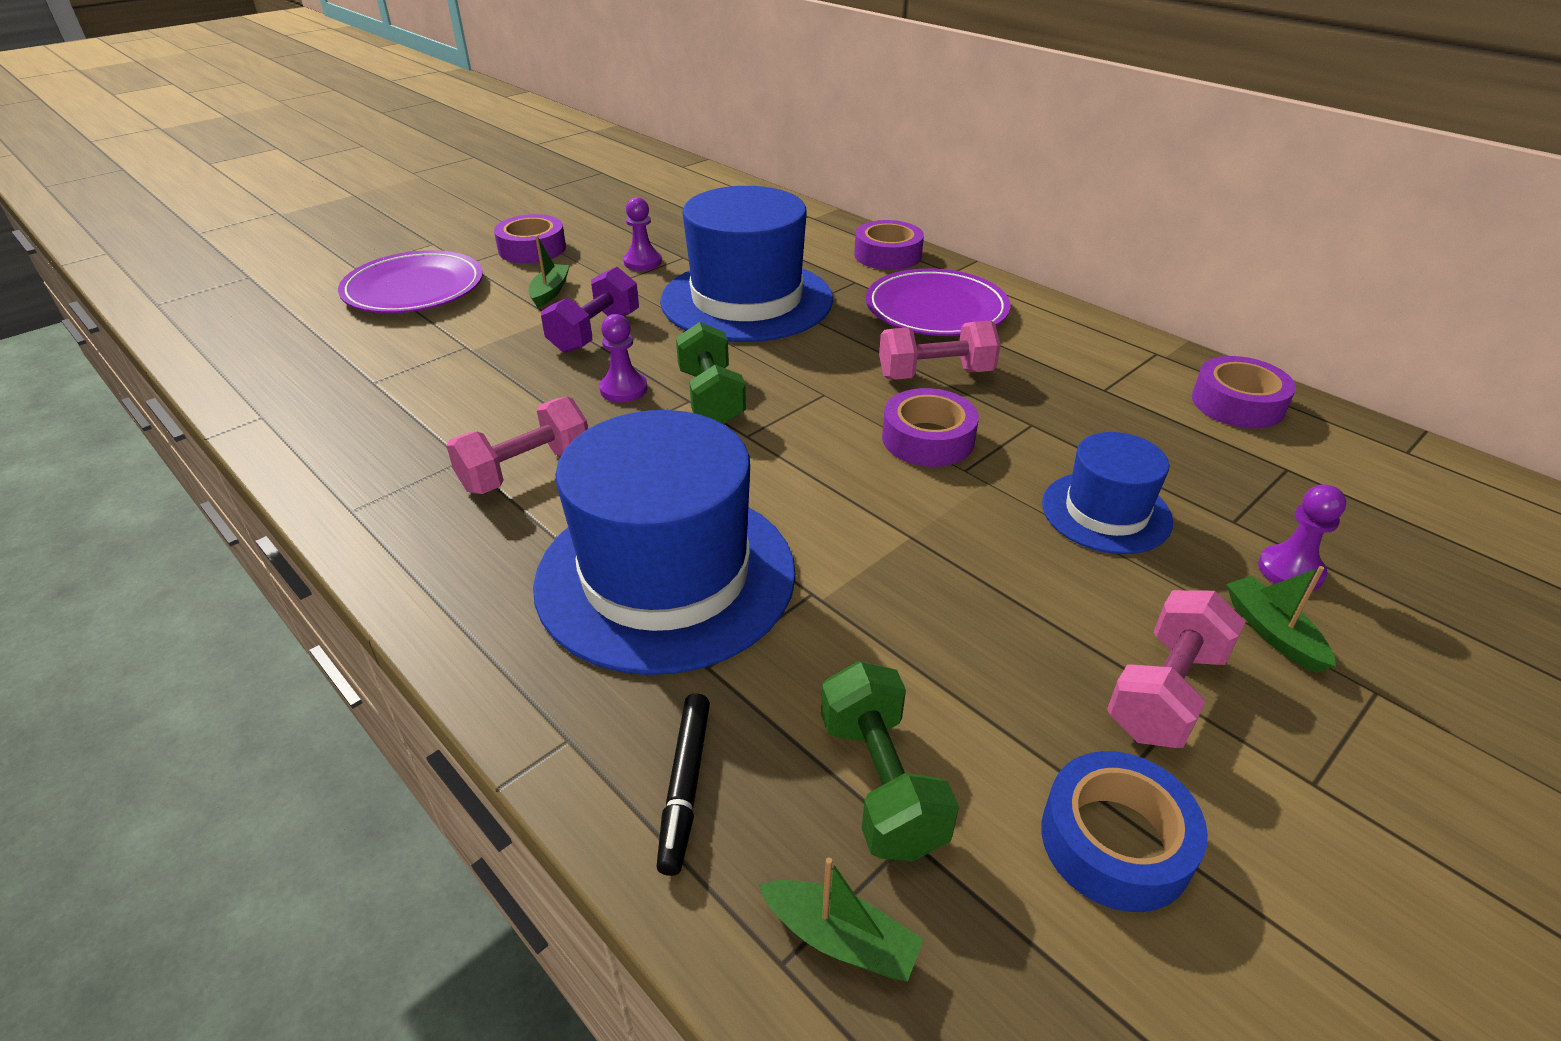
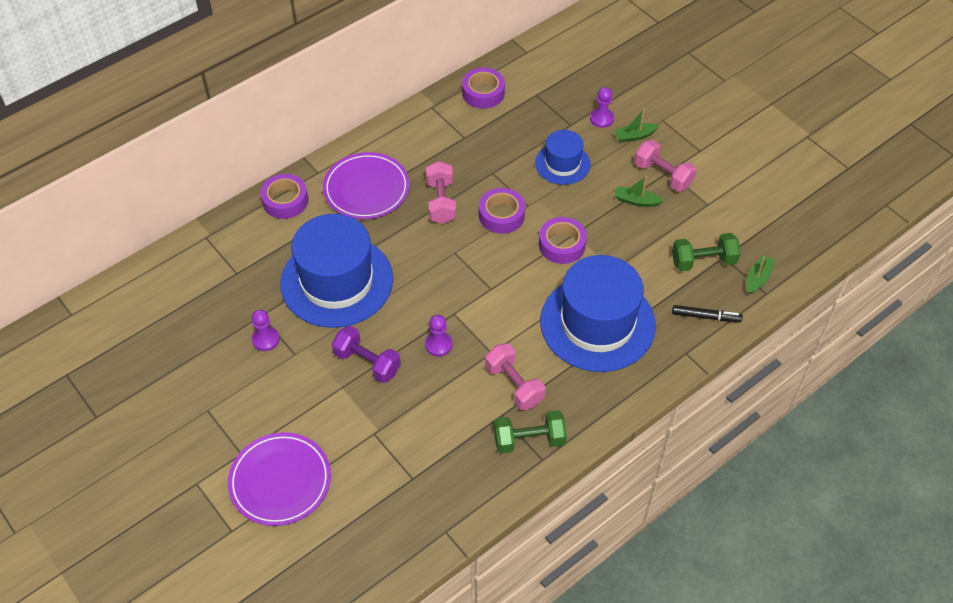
camera: 85 degrees left, 15 degrees up
(532, 249) = (225, 412): purple tape -> purple tape (562, 245)
(550, 292) = (303, 393): green boat -> green boat (636, 201)
(711, 397) = (452, 303): green dumbbell -> green dumbbell (529, 440)
(1115, 841) = (723, 205): blue tape -> none

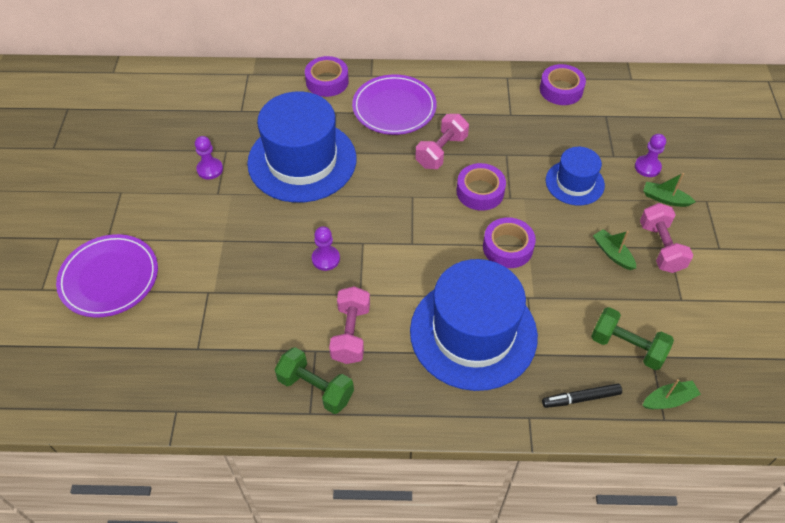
camera: 40 degrees right, 0 degrees up
(367, 363) = (259, 235): purple dumbbell -> none
(706, 317) = (581, 398): black marker -> black marker turned 120 degrees clockwise

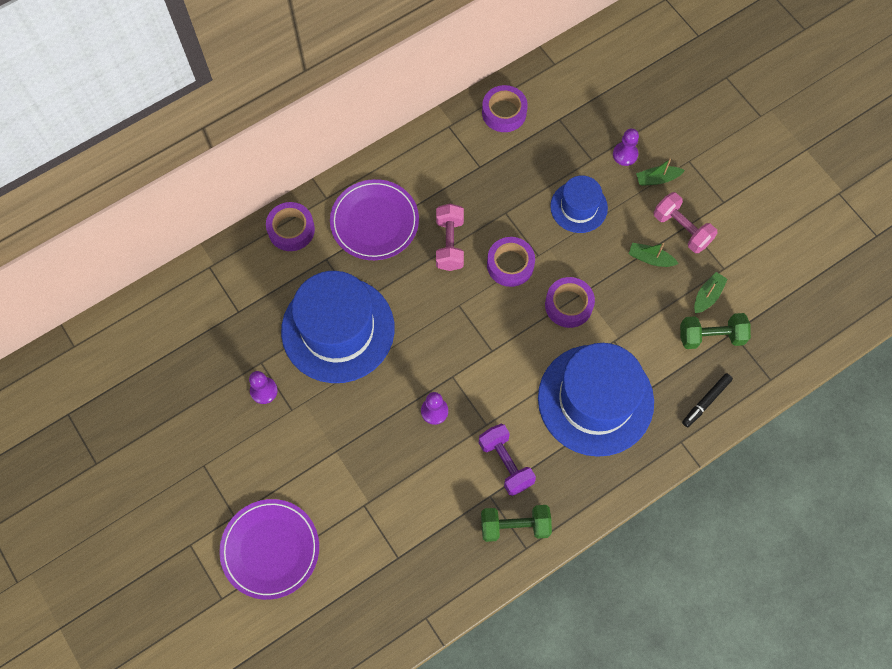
camera: 35 degrees left, 15 degrees up
(351, 333) = (505, 463): pink dumbbell -> purple dumbbell
(669, 400) = (764, 361): green boat -> green boat (707, 296)

